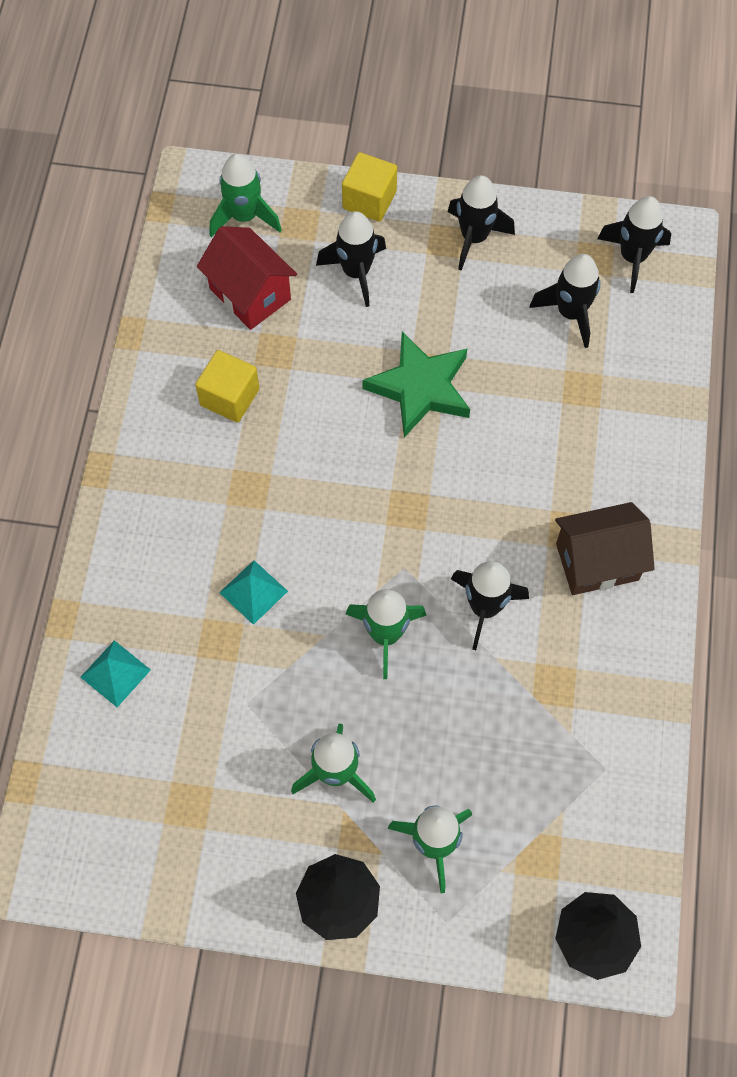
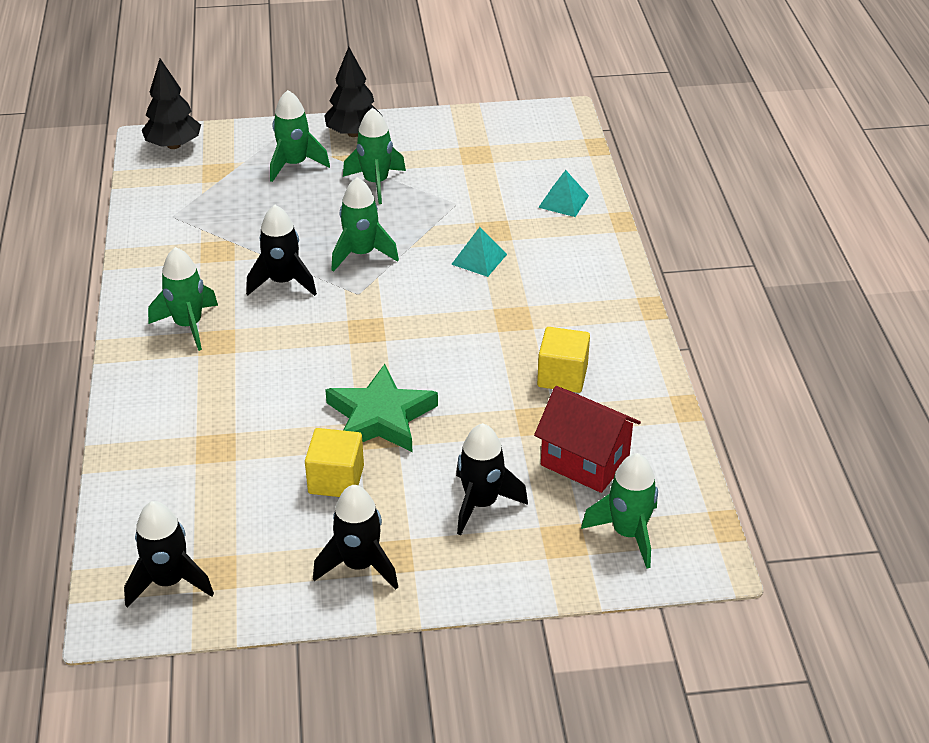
camera: 165 degrees right, 25 degrees down
(369, 200) = (494, 580): yellow cube -> yellow cube (336, 480)
(570, 313) = (236, 511): black rocket -> none
(597, 562) = (188, 325): brown house -> green rocket

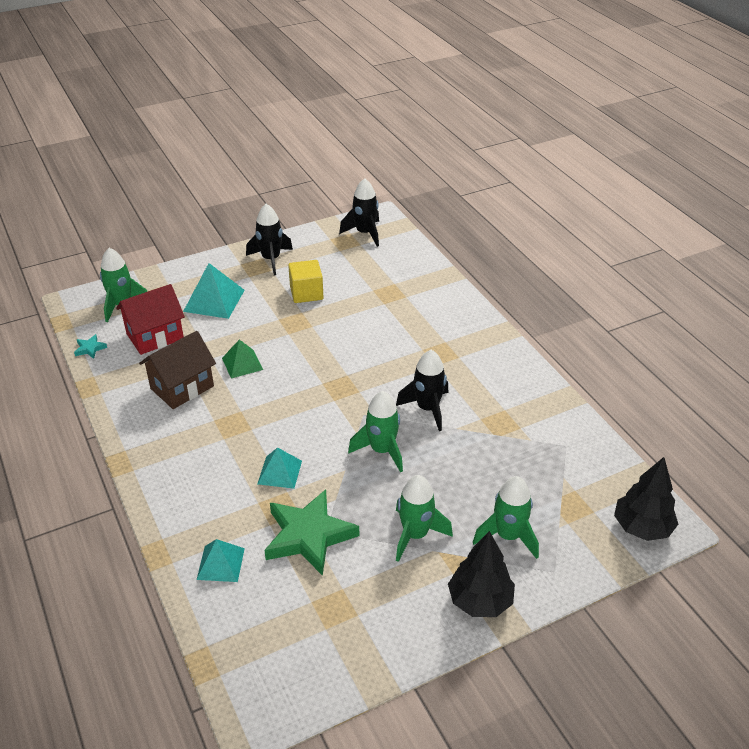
camera: 160 degrees right, 0 degrees up
(188, 325) = (469, 359): green rocket -> none
(380, 417) = (298, 332): green star -> green star (308, 535)
(475, 389) = (242, 363): none -> green pyramid
(481, 504) = (214, 300): black rocket -> turquoise pyramid
(562, 376) = (182, 387): yellow cube -> brown house
(585, 461) = (155, 336): red house -> red house turned 45 degrees counterclockwise
(682, 465) = (90, 348): none -> turquoise star

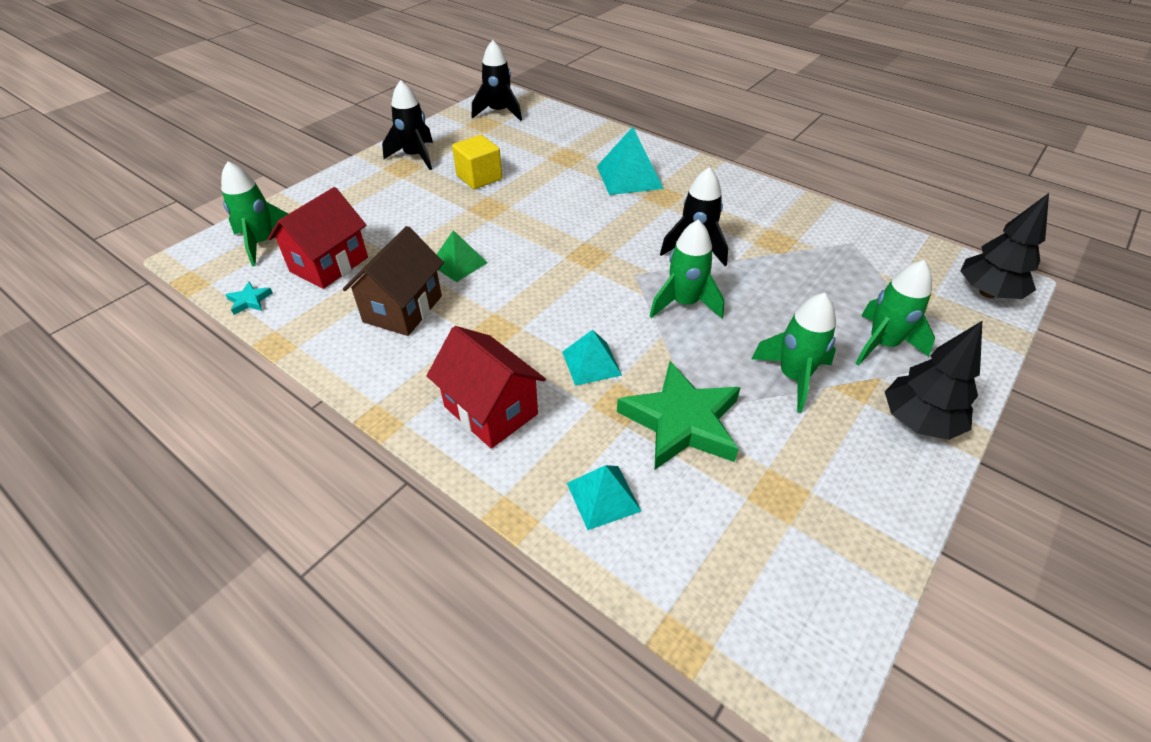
camera: 25 degrees left, 5 degrees up
(191, 481) = (490, 410): none -> red house
(214, 300) = (377, 210): turquoise pyramid -> turquoise pyramid (629, 177)

